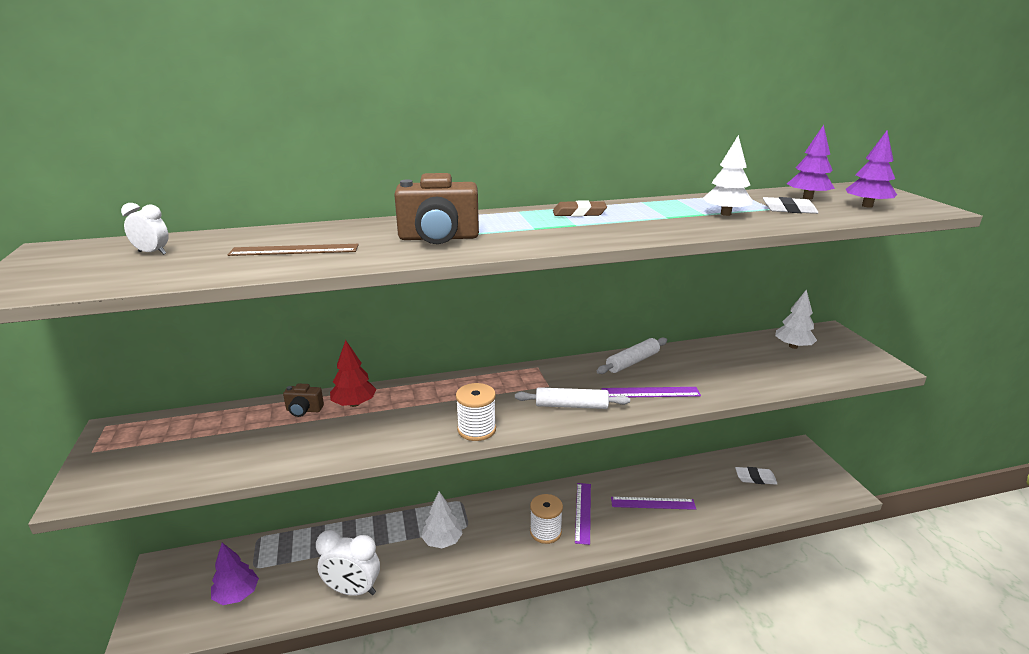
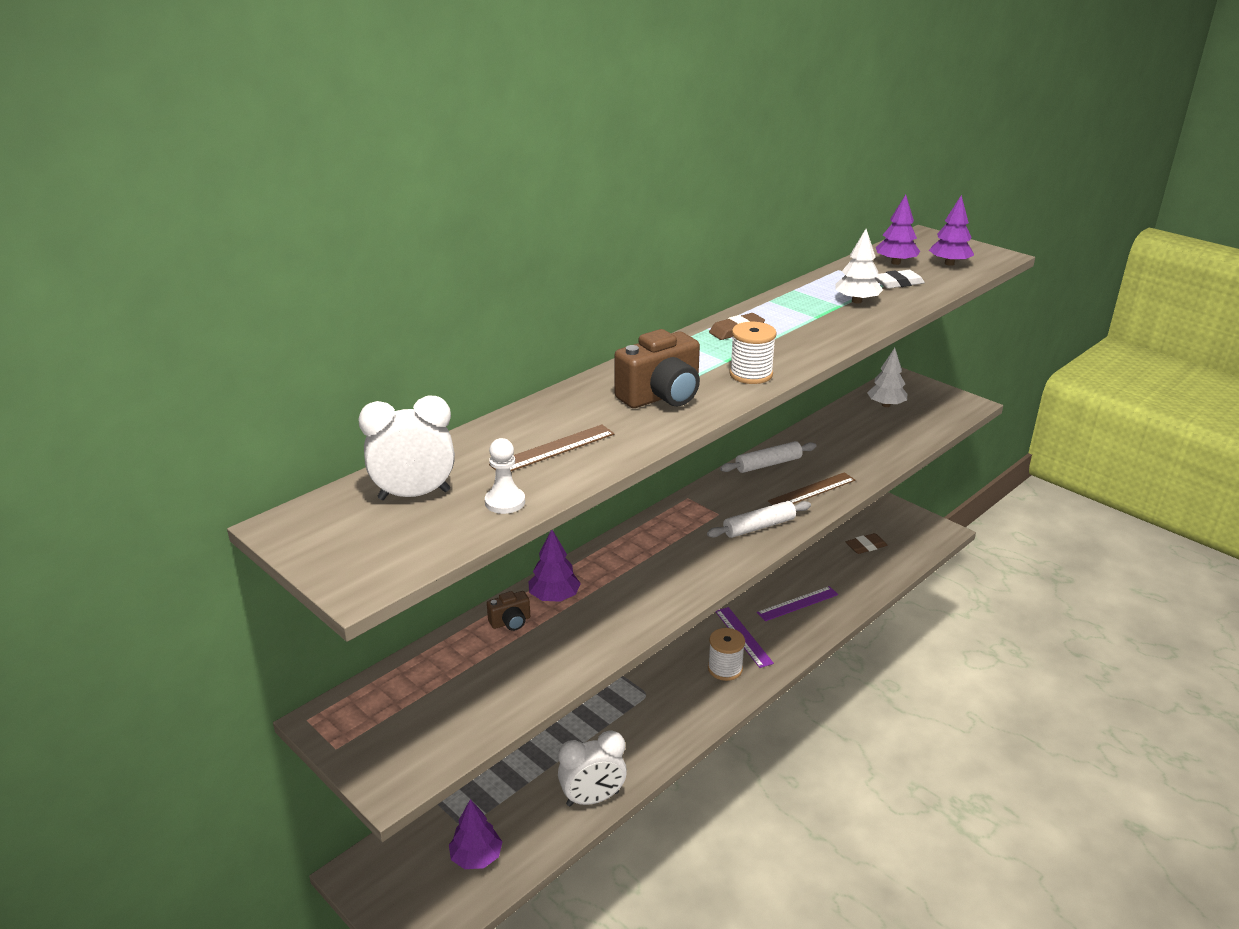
camera: 30 degrees left, 5 degrees up
(152, 253) = (414, 495): white clock -> white clock, size x1.86
(193, 271) = (505, 502): none -> white pawn
(354, 404) = (554, 597): red tree -> purple tree
(442, 541) = (636, 718): white tree -> none
(476, 429) = (701, 579): white spool -> white spool (751, 374)
(632, 362) = (768, 464): white rolling pin -> white rolling pin turned 45 degrees clockwise
(650, 392) = (812, 490): purple ruler -> brown ruler
(755, 478) = (866, 546): white eraser -> brown eraser

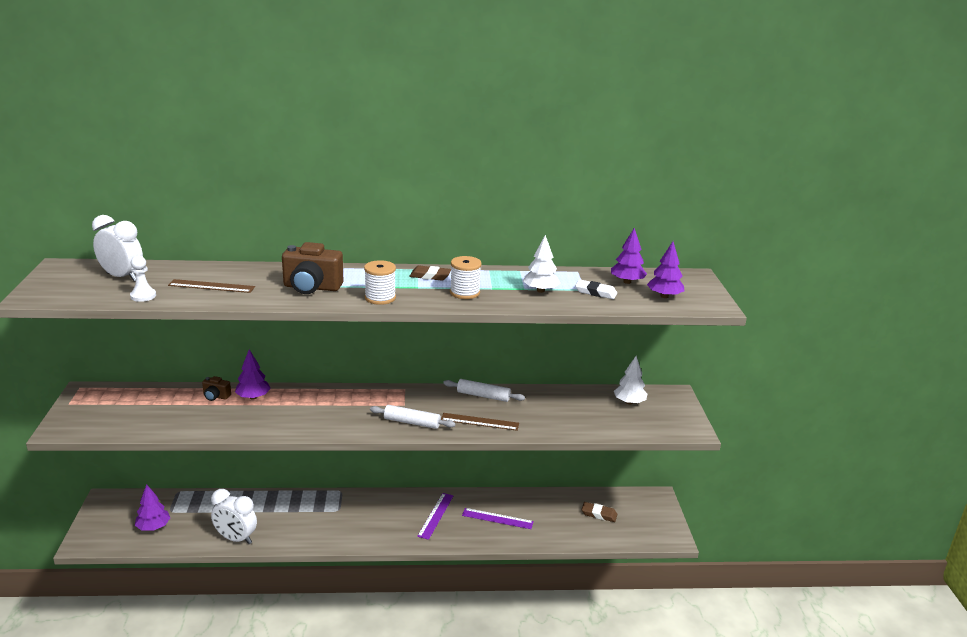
camera: 40 degrees right, 5 degrees down
(725, 669) = (398, 524): white spool -> white spool (464, 293)

